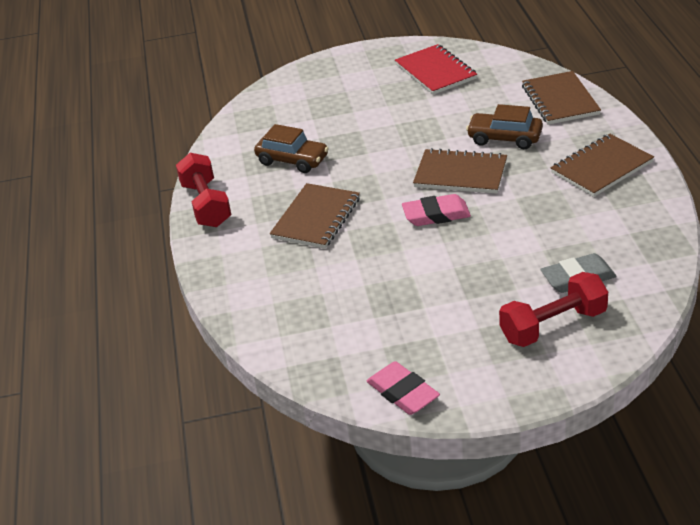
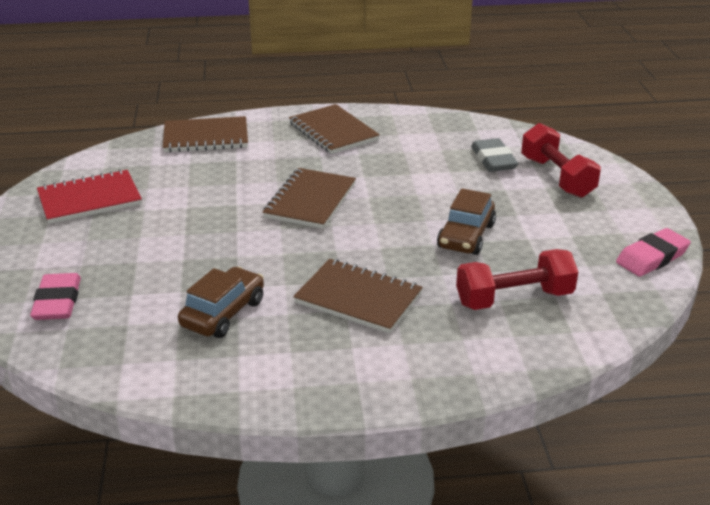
camera: 90 degrees left, 5 degrees down
(206, 205) = (294, 393): red dumbbell -> red dumbbell (514, 298)
(436, 215) = (378, 220): pink eraser -> pink eraser (57, 302)
(504, 138) = (257, 171): brown car -> brown car (466, 236)

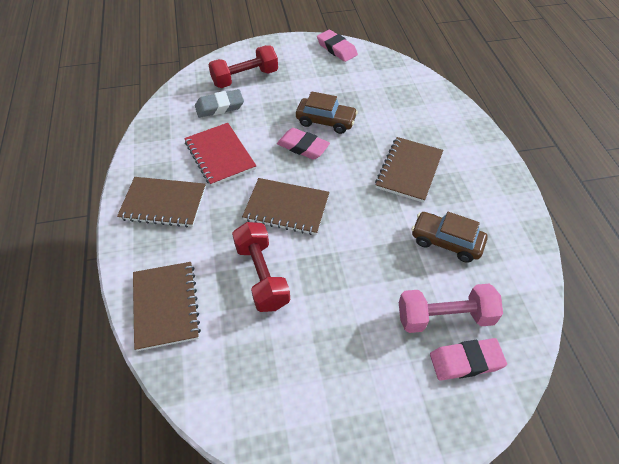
camera: 95 degrees left, 20 degrees up
(90, 199) = (298, 387): red notebook -> red notebook (220, 155)
(117, 295) = (444, 317): none -> pink dumbbell
(333, 131) = (163, 203): brown notebook -> brown notebook turned 45 degrees clockwise
(414, 216) = (303, 147): none -> pink eraser
(514, 298) = (390, 102): red dumbbell -> red dumbbell (262, 275)

